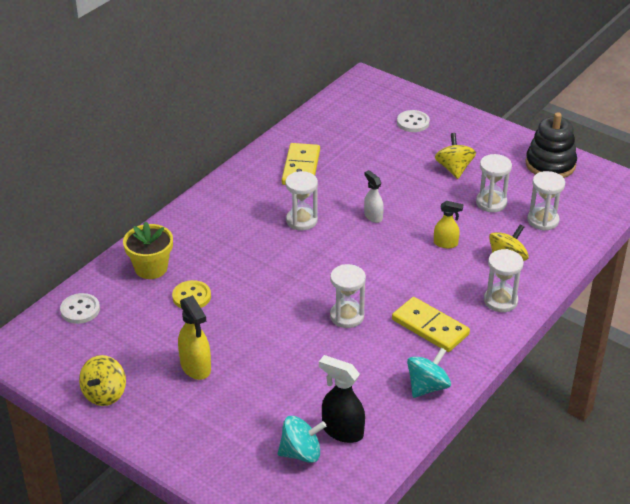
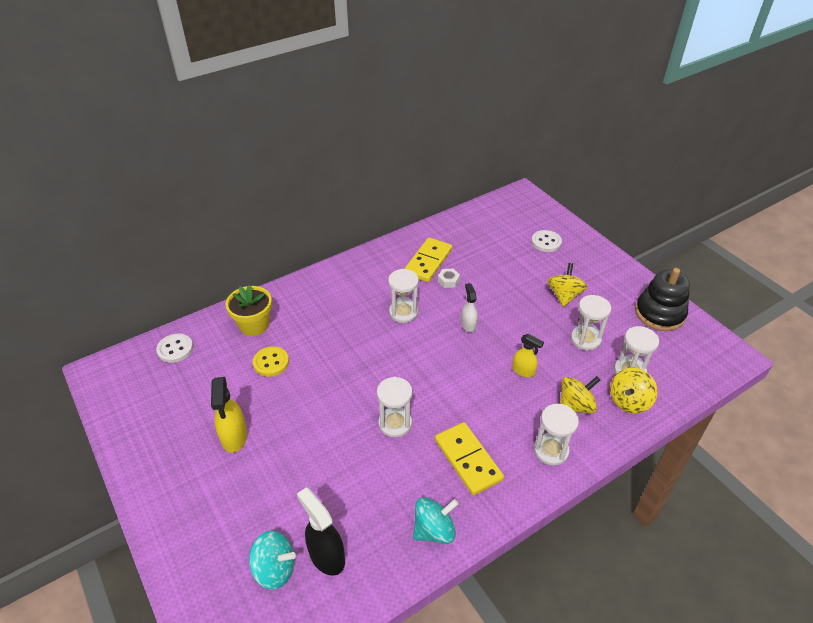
camera: 20 degrees right, 5 degrees up
(104, 394) = (143, 441): yellow spinning top -> yellow spinning top (629, 401)
(332, 181) = (448, 281): none -> white nut

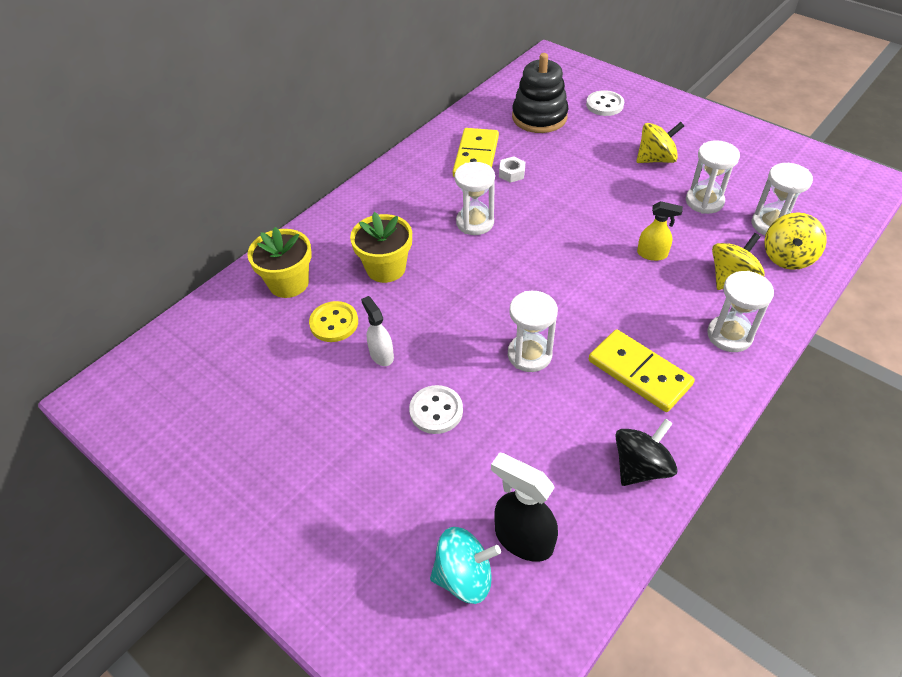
camera: 15 degrees left, 5 degrees up
(175, 349) = (194, 339): white button -> white button (436, 411)
(234, 437) = (329, 428): yellow spray bottle -> none
(324, 331) = (386, 268): none -> yellow flower pot
(434, 530) = (640, 467): turquoise spinning top -> black spinning top
(468, 325) = (561, 218): white spray bottle -> white spray bottle (381, 355)
(564, 296) = (656, 159): yellow spinning top -> yellow spinning top turned 75 degrees clockwise
(659, 314) = (771, 154): black stacking toy -> black stacking toy (539, 117)

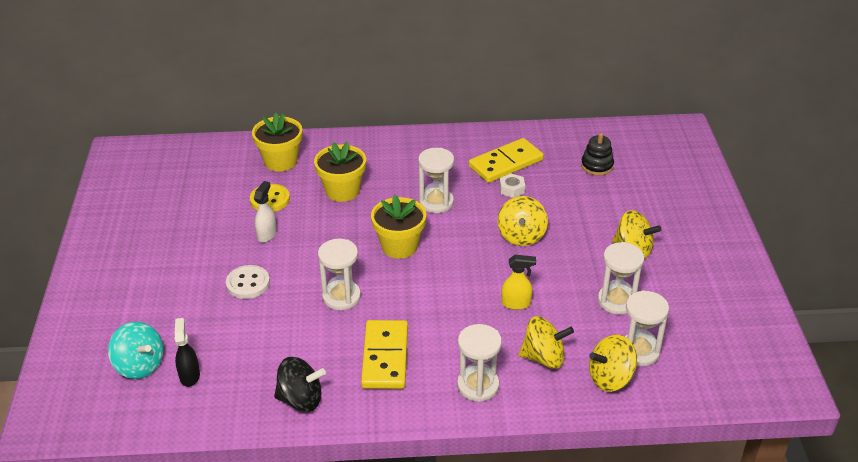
camera: 45 degrees right, 10 degrees down
(505, 277) = (399, 246): none -> yellow flower pot
(523, 539) = (189, 375): black spray bottle -> black spray bottle, size x0.64
(539, 117) = (597, 166): black stacking toy -> black stacking toy, size x0.58
(574, 202) = (521, 236): none -> yellow spinning top
(604, 105) = (663, 189): white button -> none
(652, 254) = (516, 303): yellow spray bottle -> yellow spray bottle turned 60 degrees counterclockwise

